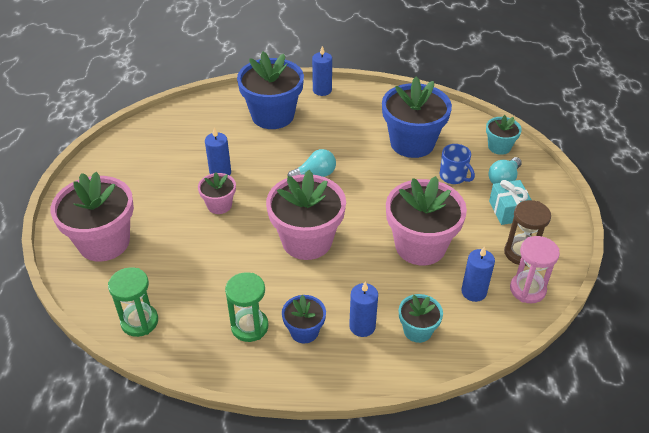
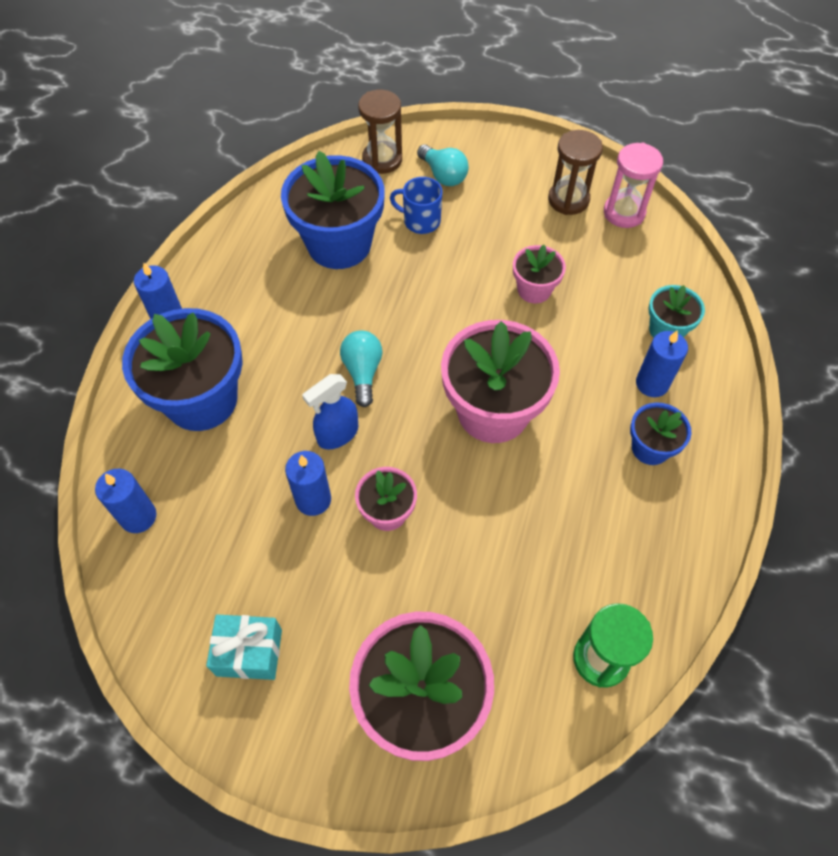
camera: 75 degrees left, 15 degrees up
(249, 327) = (633, 511): green hourglass -> none
(266, 173) = (337, 434): none -> blue spray bottle
(420, 246) = (534, 290): pink flower pot -> pink flower pot, size x0.51
(453, 176) = (421, 221): blue mug -> blue mug turned 135 degrees counterclockwise
(473, 292) = (618, 261): blue candle -> blue candle (138, 517)
(499, 147) = (382, 160): turquoise flower pot -> brown hourglass
(508, 211) = (498, 188): turquoise gift -> turquoise gift (249, 652)

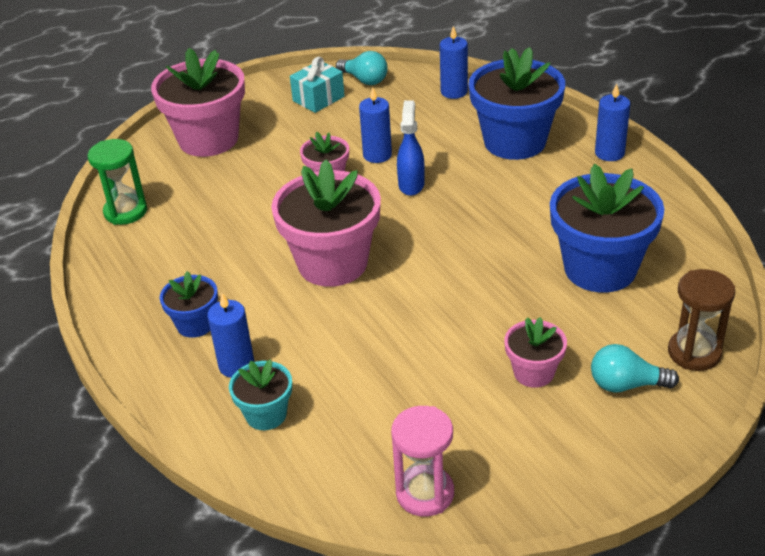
camera: 135 degrees right, 20 degrees down
(363, 372) = (448, 219): turquoise light bulb -> turquoise light bulb (364, 80)
(421, 221) = (576, 333): blue mug -> none
(534, 290) = (411, 357): pink flower pot -> pink flower pot (533, 372)
(568, 200) = (491, 460): brown hourglass -> none

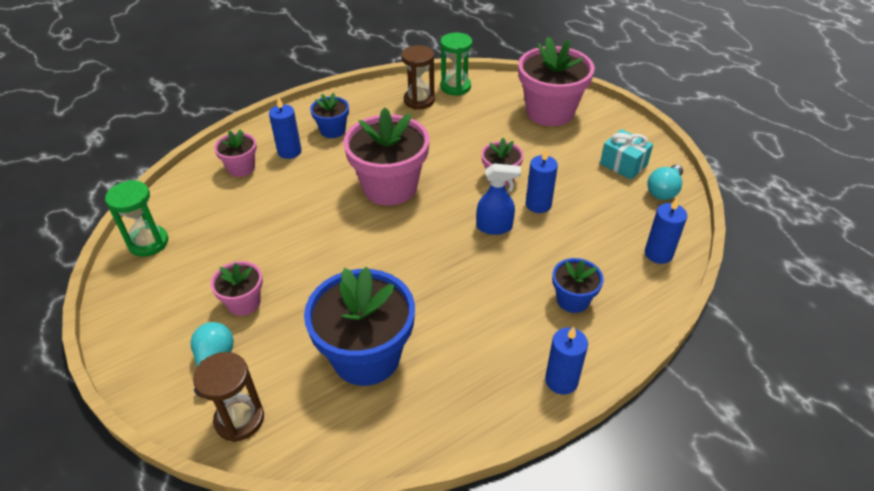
camera: 85 degrees right, 5 degrees up
(147, 244) = (419, 101): none -> brown hourglass
(266, 414) = (241, 168): turquoise flower pot -> pink flower pot
(425, 493) = (148, 243): pink hourglass -> green hourglass
(514, 142) = (572, 300): blue flower pot -> blue flower pot, size x0.51

